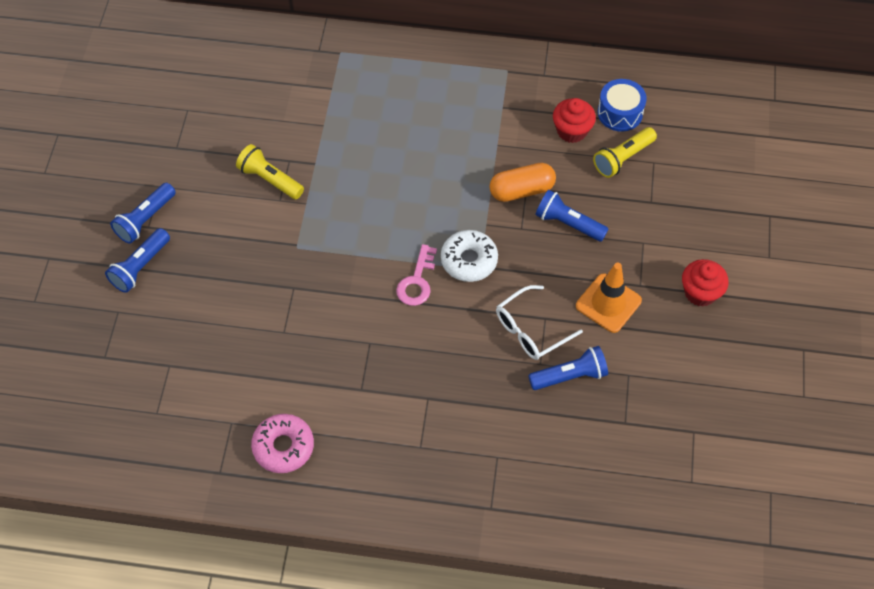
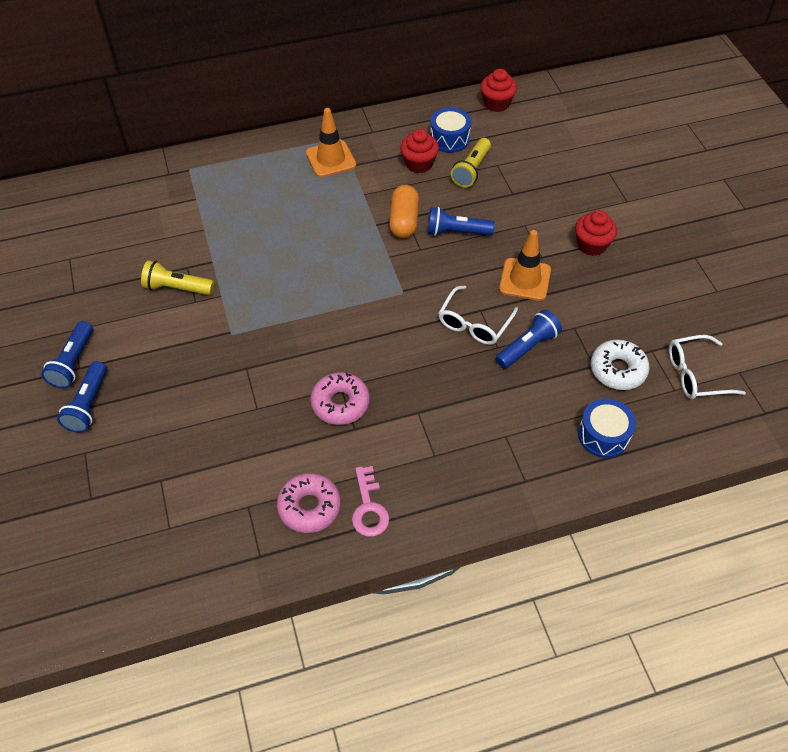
camera: 25 degrees left, 5 degrees down
(361, 359) = (340, 403): none -> pink donut
(417, 281) = (355, 322): pink key -> pink key (369, 508)
(469, 260) = (390, 289): white donut -> white donut (617, 370)
(485, 92) = (331, 159): none -> orange traffic cone
(521, 190) = (404, 221): orange capsule -> orange capsule turned 45 degrees counterclockwise
(591, 497) = (603, 435): none -> blue drum
(694, 88) = (496, 103): none -> red cupcake
(723, 475) = (695, 374): none -> white glasses

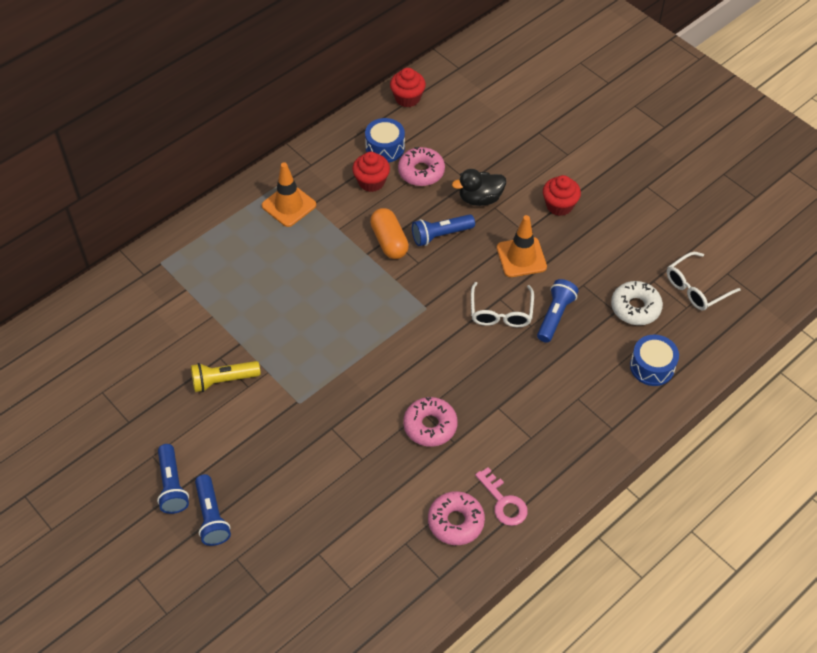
camera: 25 degrees left, 0 degrees up
(471, 170) = (421, 172): yellow flashlight -> pink donut
(514, 212) = (480, 198): none -> black duck

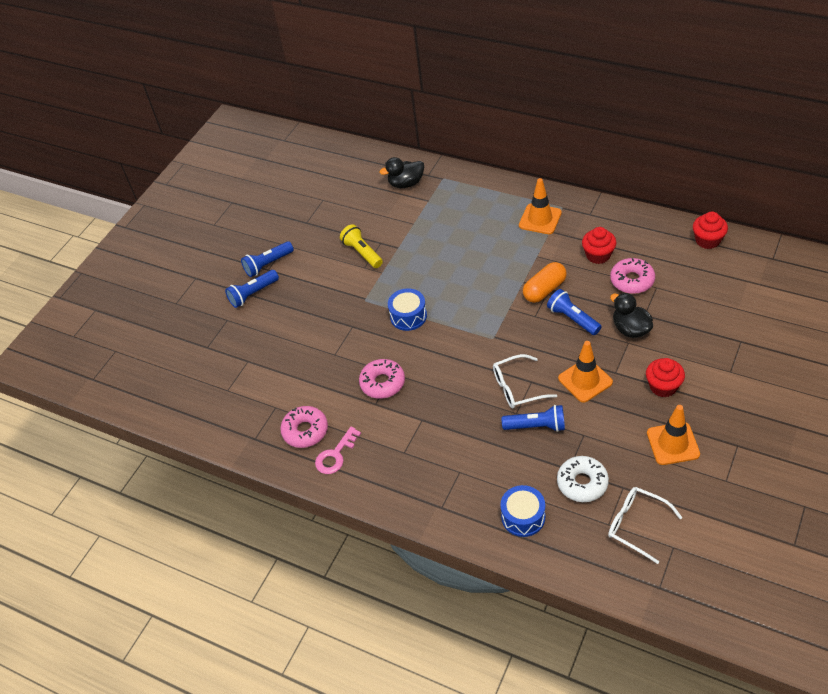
camera: 75 degrees right, 5 degrees down
(141, 300) = (406, 183): none -> black duck
(385, 148) = (641, 248): blue drum -> blue drum (408, 316)
(624, 226) = (673, 443): none -> orange traffic cone

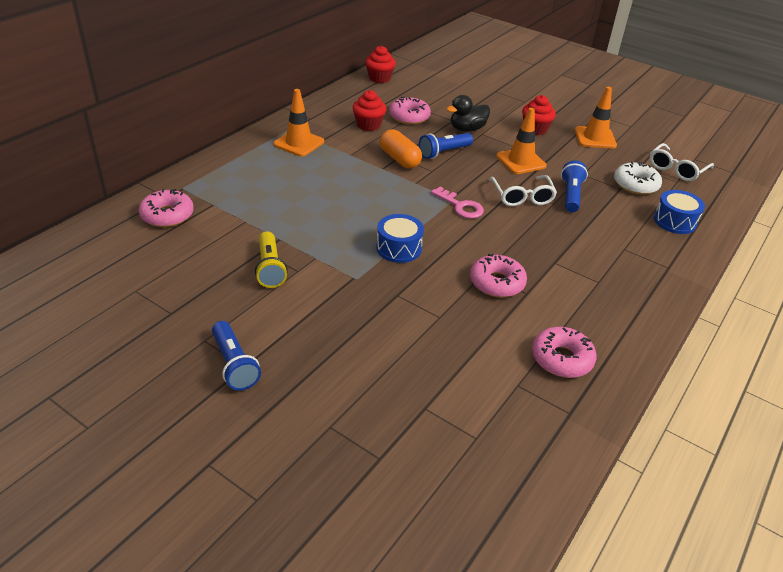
camera: 90 degrees left, 10 degrees down
(253, 294) = (289, 388): blue flashlight -> none
(335, 455) = (601, 336): pink key -> pink key (461, 206)
(362, 253) = (270, 268): yellow flashlight -> yellow flashlight turned 75 degrees counterclockwise
(406, 183) = (167, 215): black duck -> pink donut

